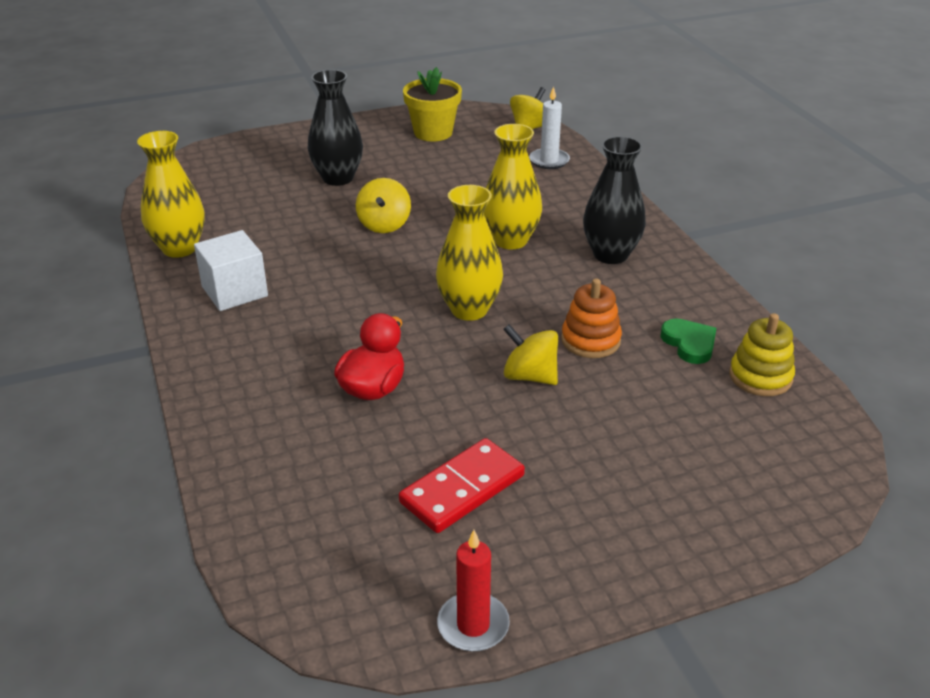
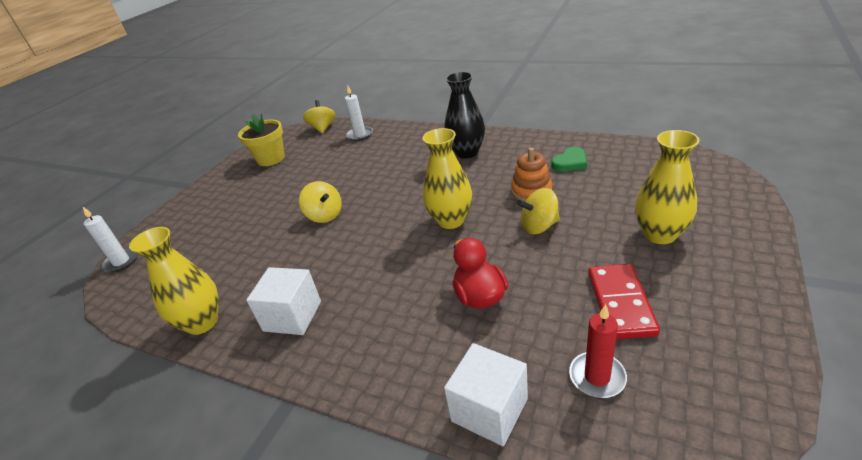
camera: 40 degrees left, 0 degrees up
(200, 156) = (121, 262): none -> white candle
(239, 463) = (489, 410): none -> white cube
(338, 178) = (251, 212): black vase -> none
(473, 625) = (764, 362): red candle -> red candle (597, 377)
(510, 240) = (408, 177): yellow vase -> yellow vase (660, 234)
(689, 343) = (570, 162): green heart -> green heart turned 120 degrees clockwise
(760, 377) = (620, 155): yellow stacking toy -> none

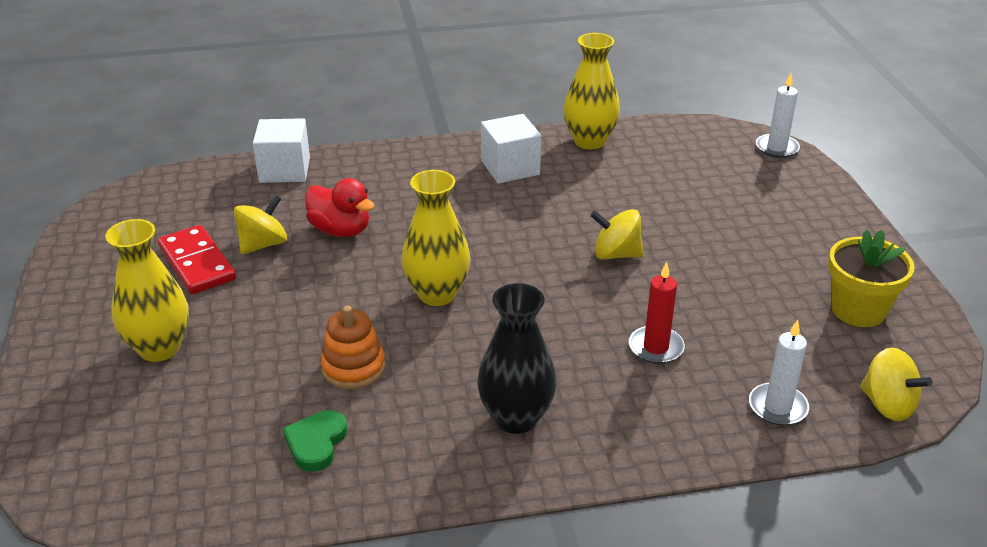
camera: 140 degrees right, 0 degrees up
(539, 226) = (315, 318): yellow spinning top -> yellow spinning top (263, 244)
(597, 377) = (208, 208): red candle -> red candle (656, 347)

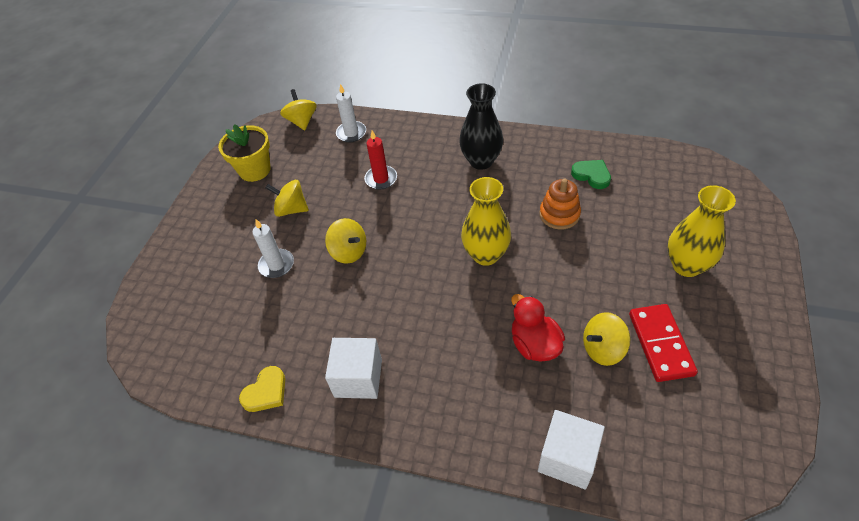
camera: 150 degrees left, 15 degrees up
(316, 443) = (592, 175): green heart -> green heart turned 90 degrees counterclockwise
(589, 141) = (266, 392): yellow vase -> yellow heart
(741, 277) = (291, 209): none -> yellow spinning top
(777, 148) = (136, 323): white candle -> white candle (276, 265)

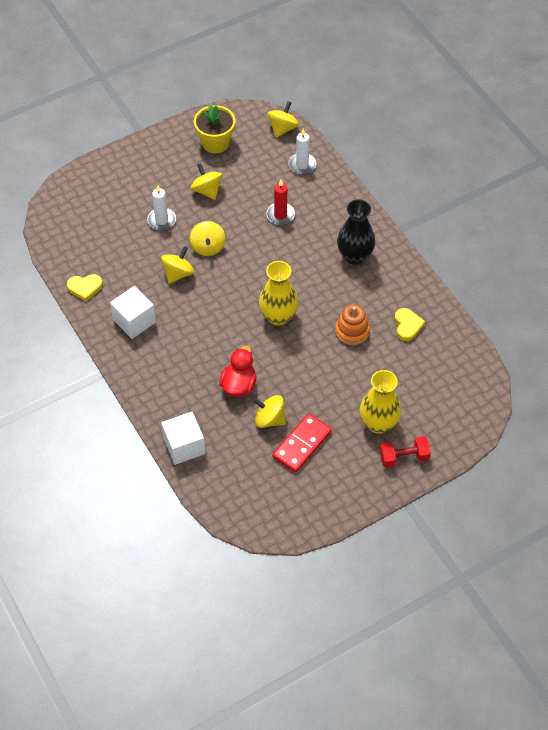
camera: 40 degrees right, 5 degrees up
(349, 296) = (178, 273): none -> yellow spinning top
(592, 175) = (407, 325): green heart -> yellow heart
(745, 273) = (404, 457): none -> red dumbbell

